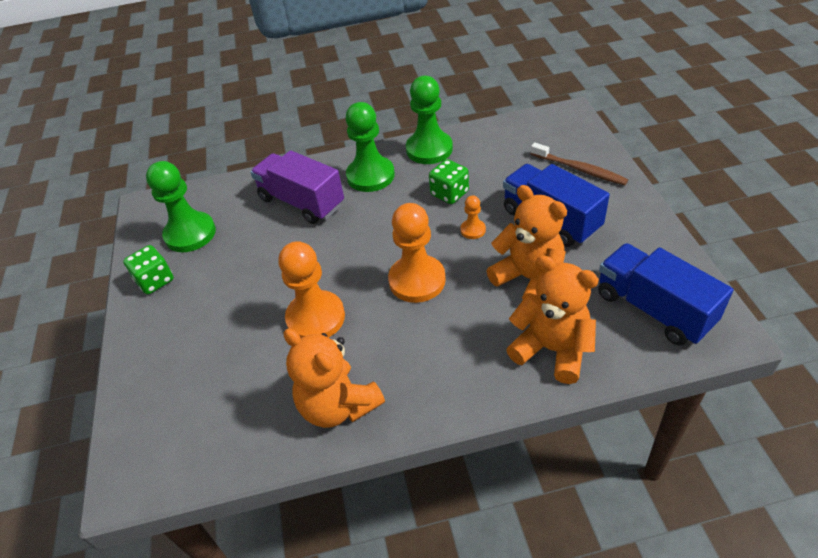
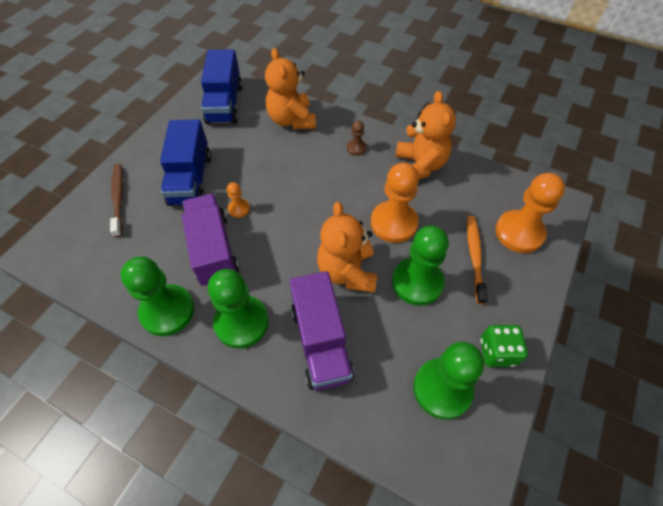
camera: 145 degrees left, 10 degrees up
(210, 342) = (474, 257): none -> orange toothbrush
(254, 284) = (417, 282): none -> green pawn
(417, 280) = (311, 201): orange pawn -> orange pawn (519, 233)
(435, 371) = (356, 148): none -> brown pawn
(449, 193) = (213, 250): green dice -> purple truck
(529, 279) = (253, 156): orange teddy bear -> orange teddy bear (347, 272)

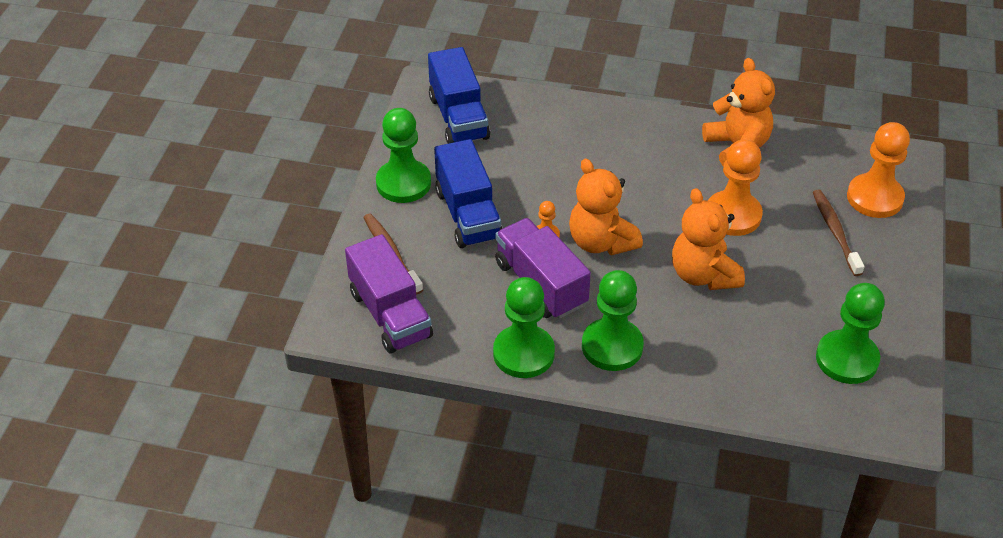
camera: 15 degrees left, 10 degrees down
(292, 120) = (556, 122): orange teddy bear -> orange teddy bear (601, 242)
(321, 342) = (706, 345): purple truck -> purple truck (390, 314)
(356, 148) = (652, 141): brown pawn -> none
(417, 282) = (783, 269): green pawn -> green pawn (403, 183)
(474, 257) = (835, 232): orange toothbrush -> brown toothbrush
(497, 352) = (889, 315): green dice -> none

